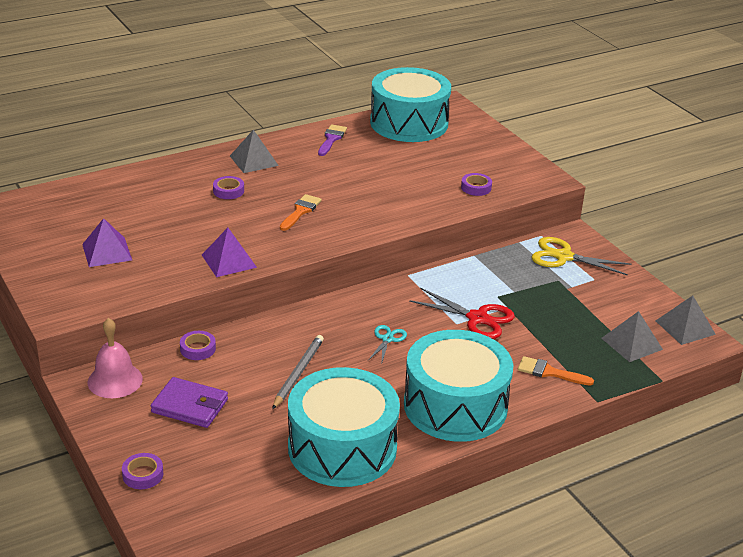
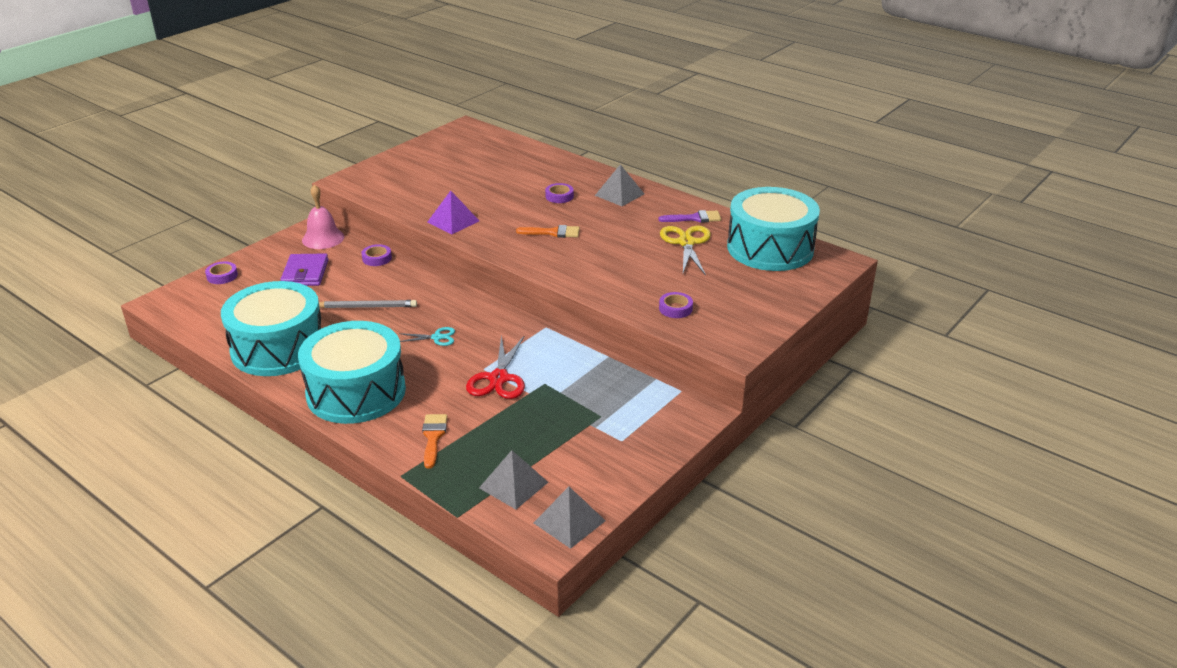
camera: 70 degrees right, 0 degrees up
(107, 252) = (433, 175): purple pyramid -> none
(563, 257) = (649, 412): yellow scissors -> yellow scissors (686, 243)

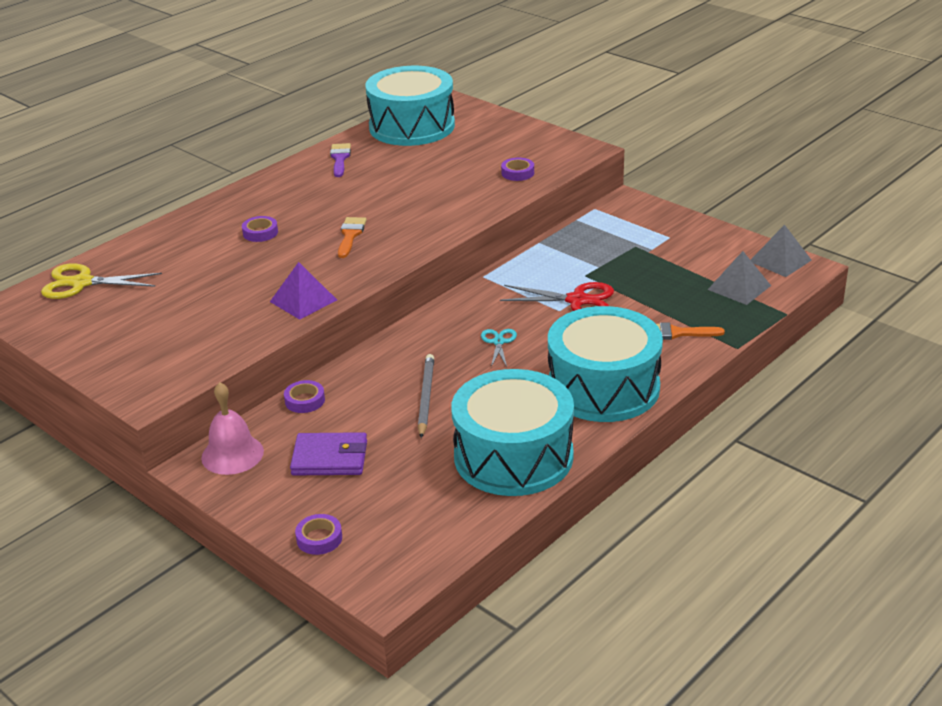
camera: 85 degrees left, 0 degrees up
(619, 194) = (269, 197): grey pyramid -> none
(686, 243) = (391, 164): yellow scissors -> yellow scissors (82, 283)

